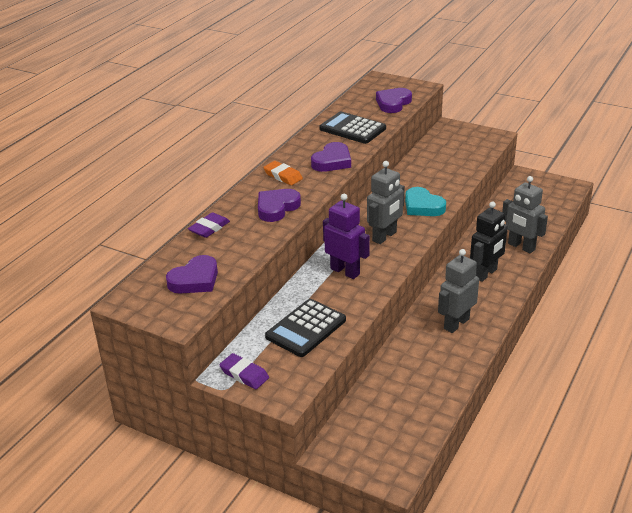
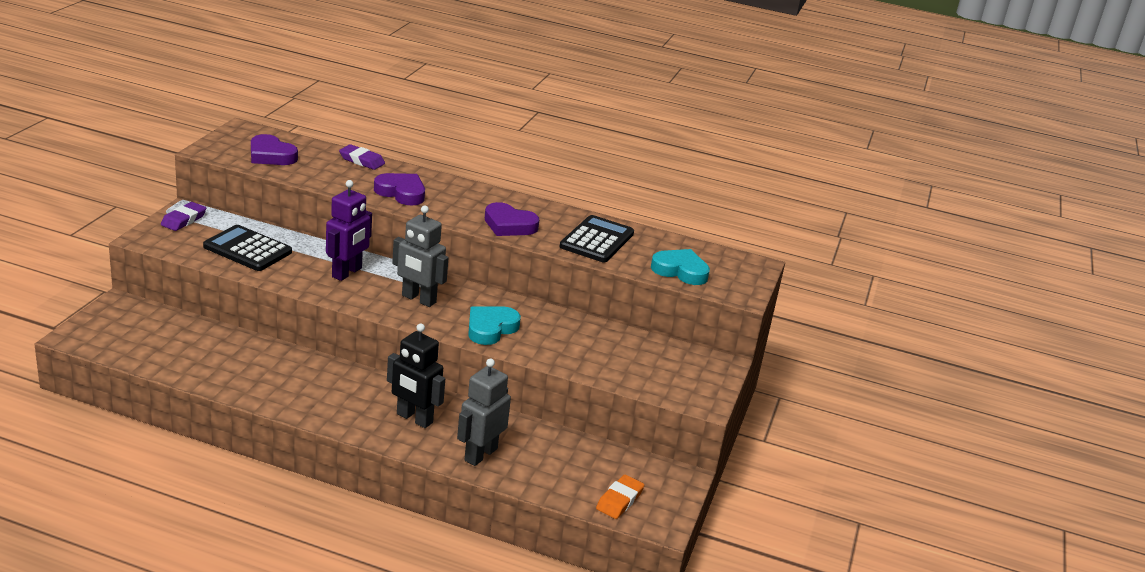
camera: 75 degrees right, 5 degrees down
(283, 176) = (471, 197): orange eraser -> orange eraser (619, 500)
(393, 103) = (680, 271): purple heart -> turquoise heart
(456, 323) = (311, 388): grey robot -> none

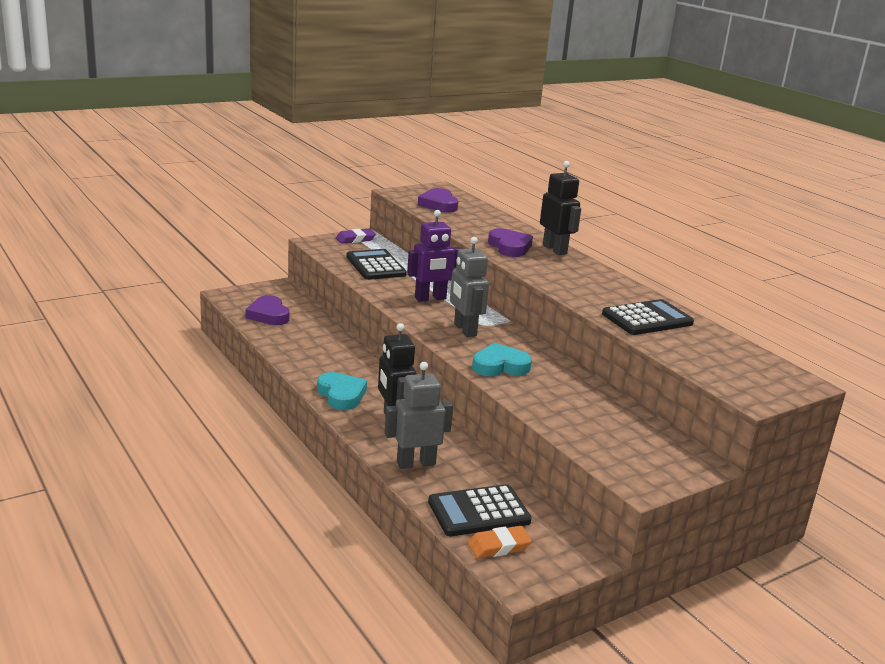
camera: 40 degrees right, 5 degrees down
(362, 160) = (506, 223): purple eraser -> none
(442, 182) = (555, 249): none -> black robot
(509, 225) = (575, 288): purple heart -> purple heart (268, 315)
(575, 477) = (479, 512): none -> black calculator
(680, 271) = (705, 362): turquoise heart -> turquoise heart (341, 395)

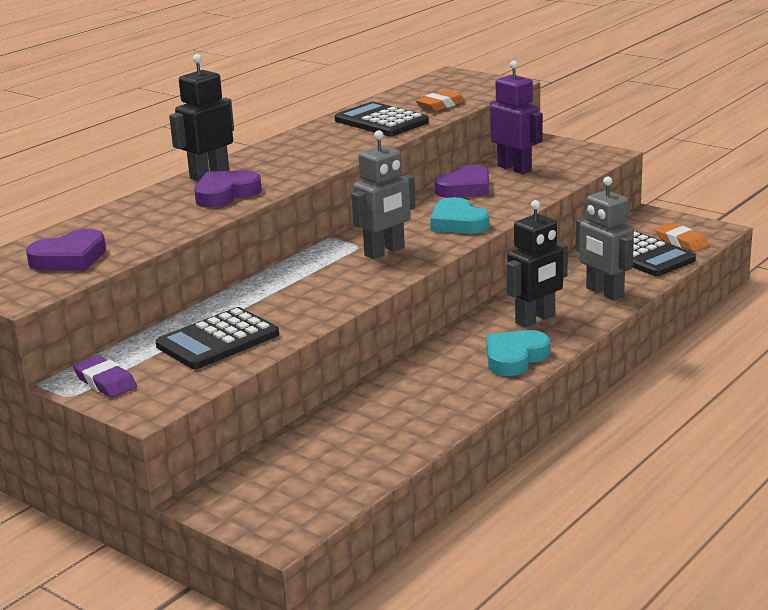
camera: 105 degrees left, 0 degrees up
(268, 315) = (331, 472): purple heart -> purple heart (465, 188)
(430, 298) = (307, 285): purple robot -> purple robot (514, 168)
(684, 351) = (440, 105): none -> orange eraser

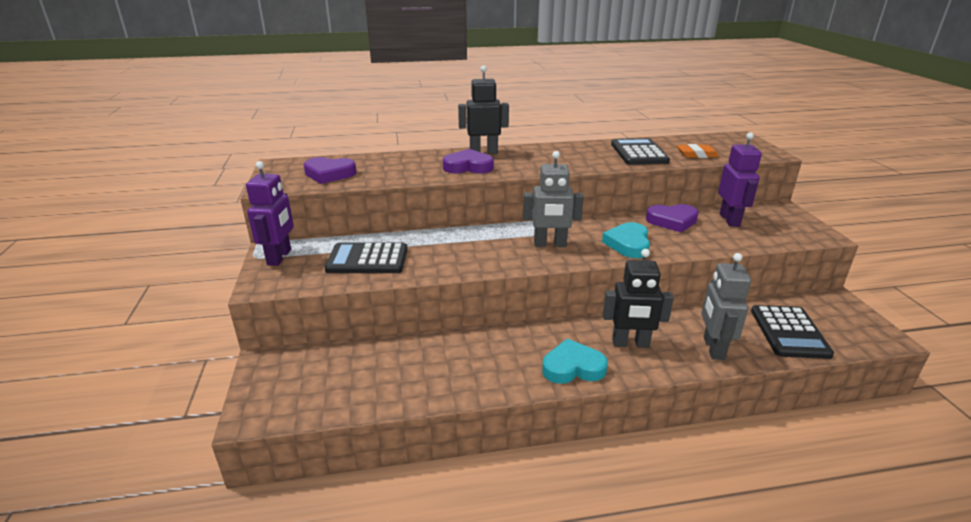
camera: 40 degrees right, 5 degrees up
(105, 382) = (280, 257): purple eraser -> purple robot
(681, 242) = (839, 335): orange eraser -> none

